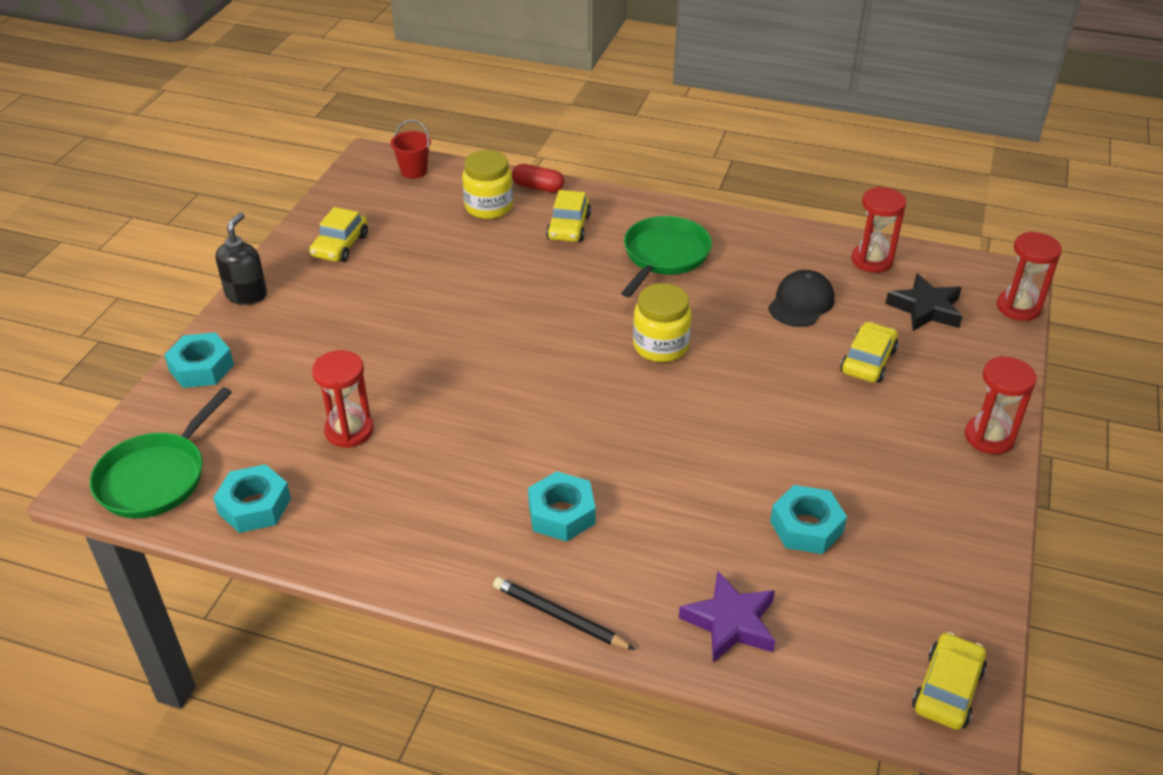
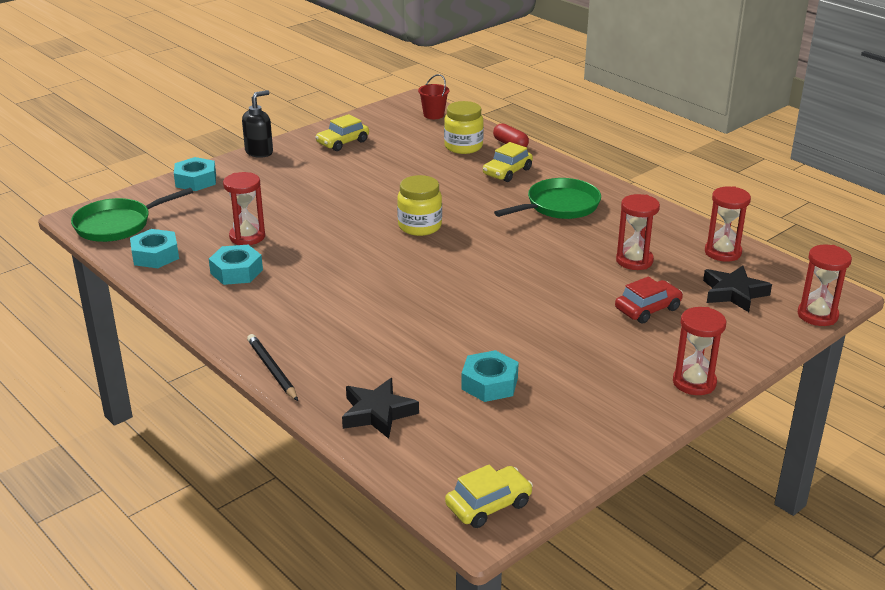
camera: 30 degrees right, 10 degrees down
(561, 513) = (331, 320): turquoise nut -> turquoise nut (236, 271)
(660, 346) = (498, 254): yellow jar -> yellow jar (420, 226)
(730, 622) = (377, 413): purple star -> black star
(801, 303) = (634, 261): black cap -> red hourglass
(868, 361) = (648, 309): yellow car -> red car

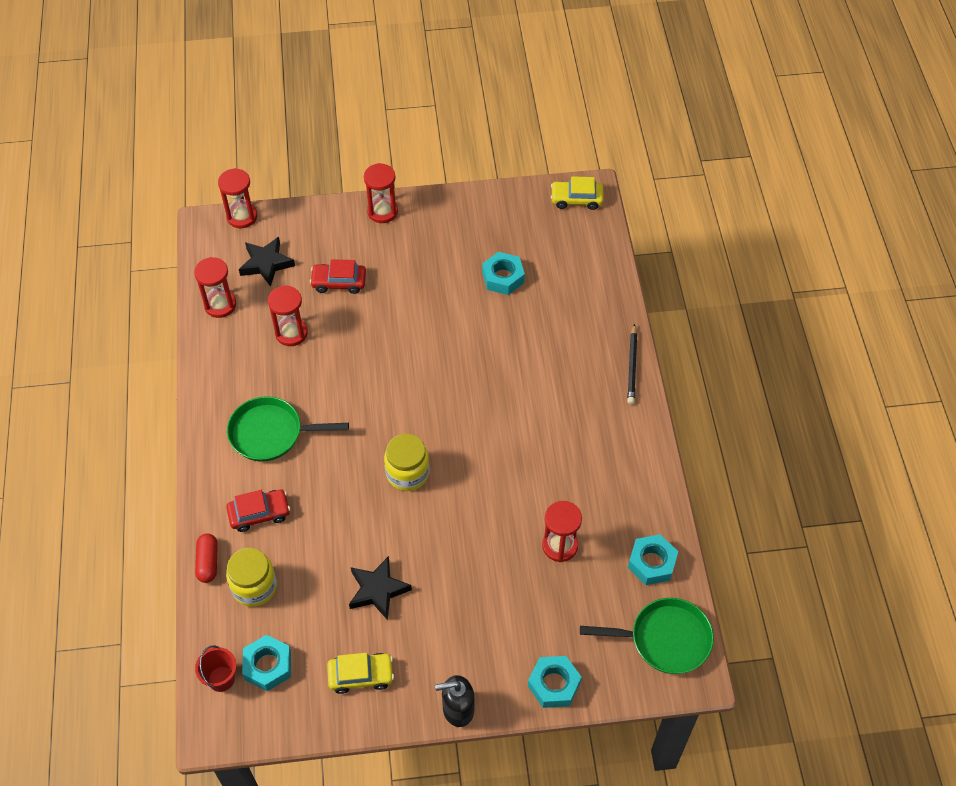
camera: 145 degrees left, 25 degrees up
(236, 271) = (596, 497): turquoise nut -> turquoise nut (268, 666)
(377, 413) = (589, 292): black star -> black star (378, 590)
(507, 172) = (259, 513): yellow car -> red car

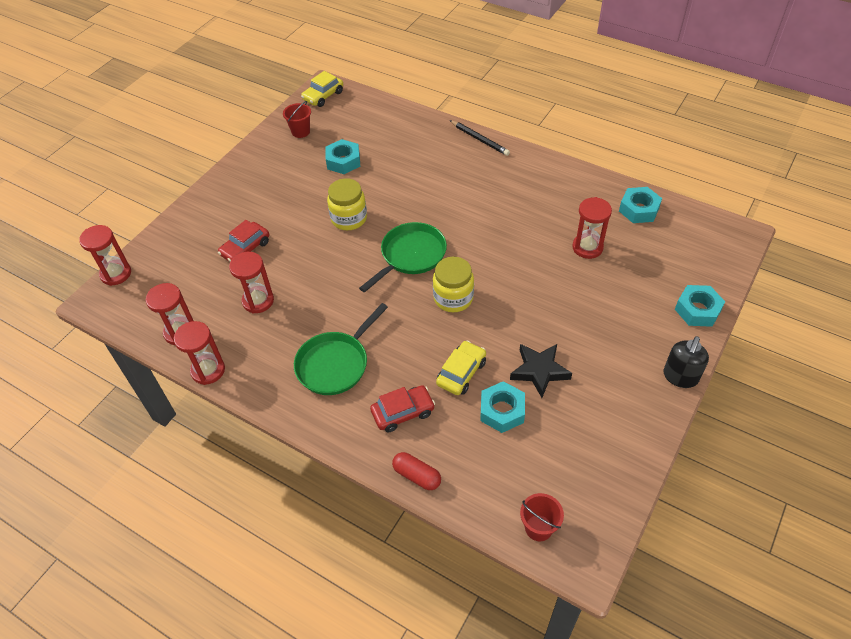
camera: 50 degrees left, 5 degrees down
(254, 587) = (469, 454): yellow jar -> yellow jar (349, 219)
(259, 513) = (403, 412): red car -> red car turned 45 degrees clockwise
(266, 264) = (177, 282): black star -> none
(268, 666) = (551, 485): turquoise nut -> turquoise nut (502, 411)
(361, 675) = (607, 423): yellow car -> yellow car (461, 373)
(382, 211) = (214, 192): red hourglass -> red hourglass (208, 370)
(512, 217) = (300, 131): none -> red bucket
(665, 639) = (702, 234): green pan -> green pan (410, 256)

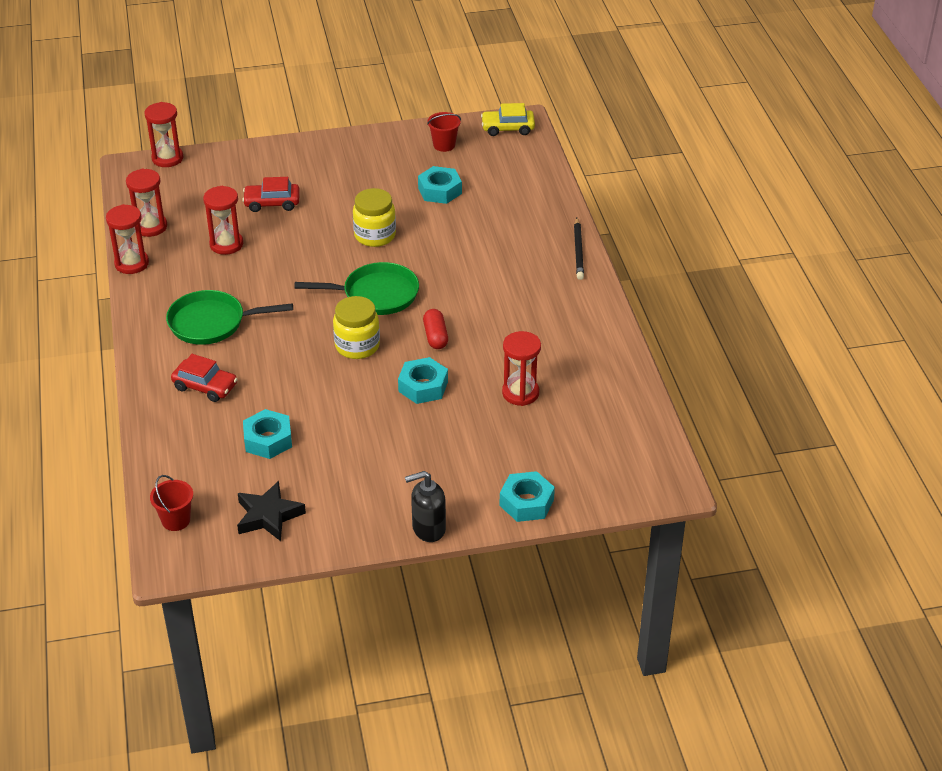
camera: 45 degrees right, 10 degrees down
(416, 476) = (154, 428): red capsule -> red capsule (435, 336)
(461, 373) = (281, 396): yellow car -> none
(539, 371) = (335, 439): black star -> black star (268, 516)
(639, 209) = (616, 401): turquoise nut -> turquoise nut (423, 386)

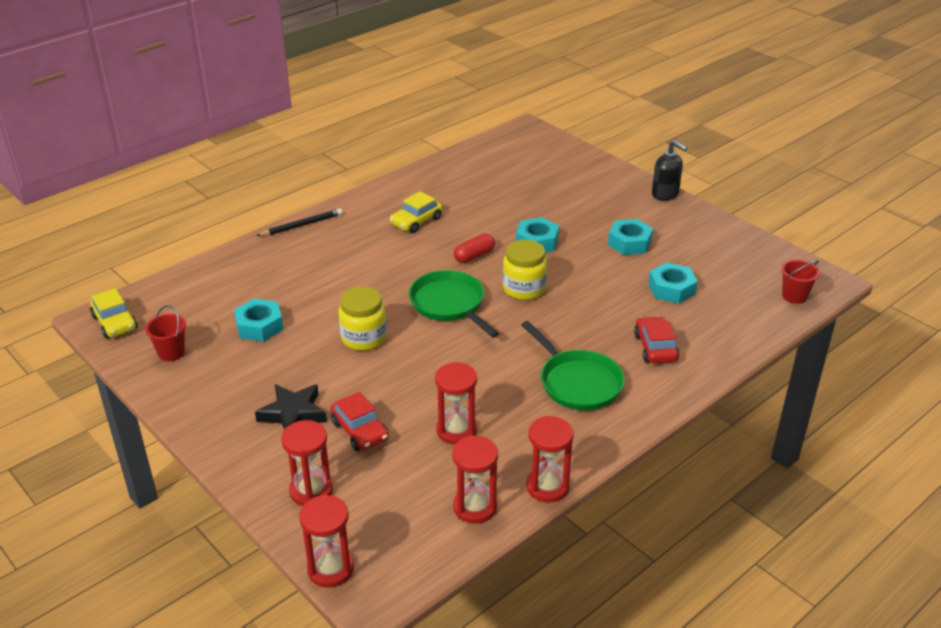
camera: 120 degrees left, 5 degrees down
(268, 516) = (736, 258): black star -> black star (293, 414)
(520, 393) = (500, 200): red hourglass -> red hourglass (311, 491)
(526, 502) = (599, 168): turquoise nut -> turquoise nut (629, 243)
(527, 322) = (416, 221): none -> yellow car

